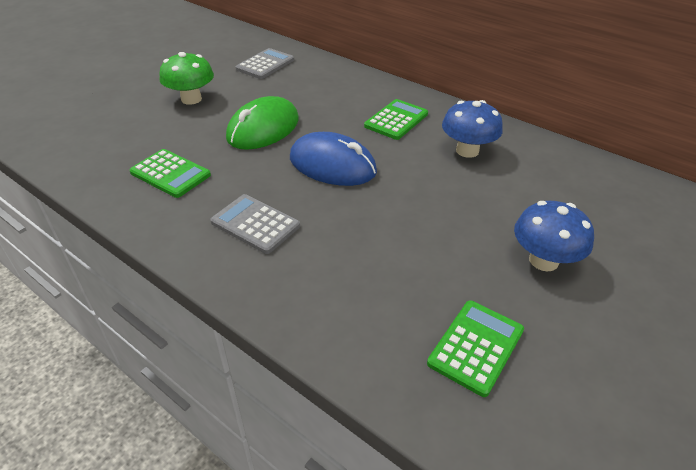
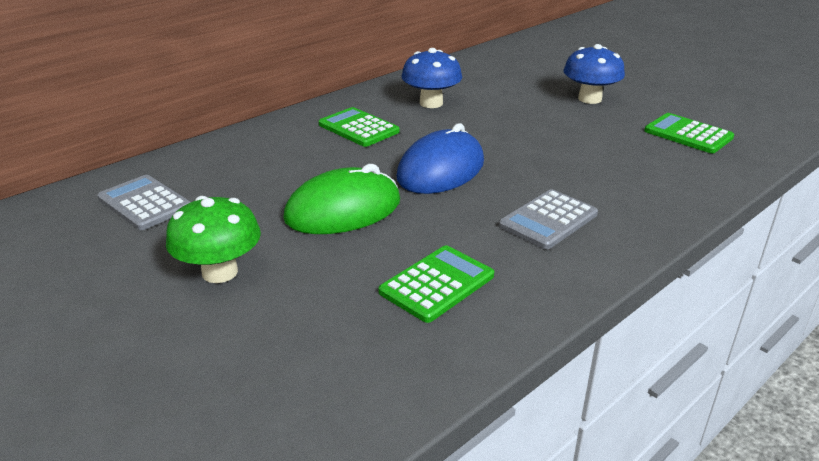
camera: 80 degrees left, 10 degrees down
(263, 129) = (343, 210): green mouse -> green mouse turned 75 degrees counterclockwise

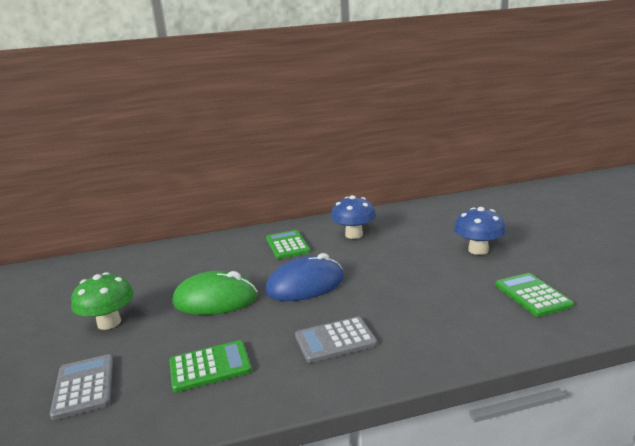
camera: 30 degrees right, 10 degrees down
(144, 203) = (123, 271): grey calculator -> grey calculator (84, 386)

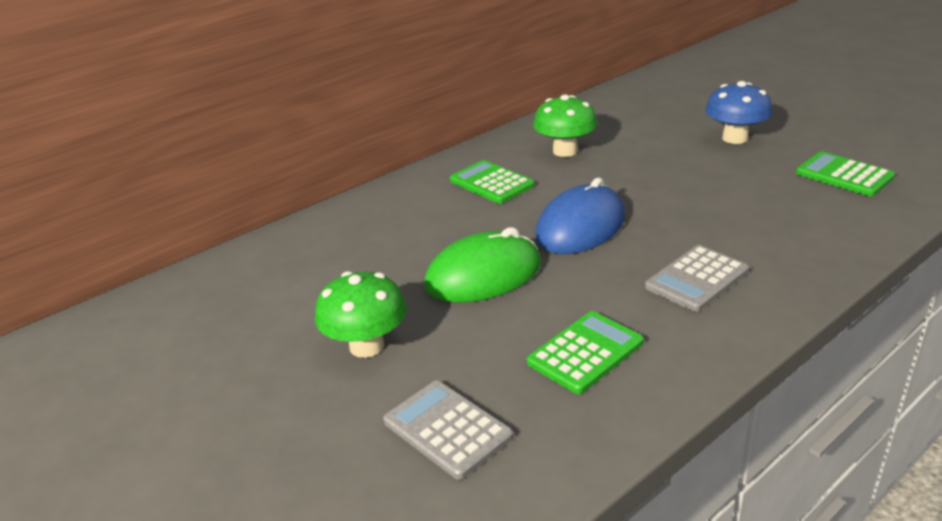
camera: 25 degrees left, 10 degrees up
(354, 235) = (565, 151): blue mushroom -> green mushroom

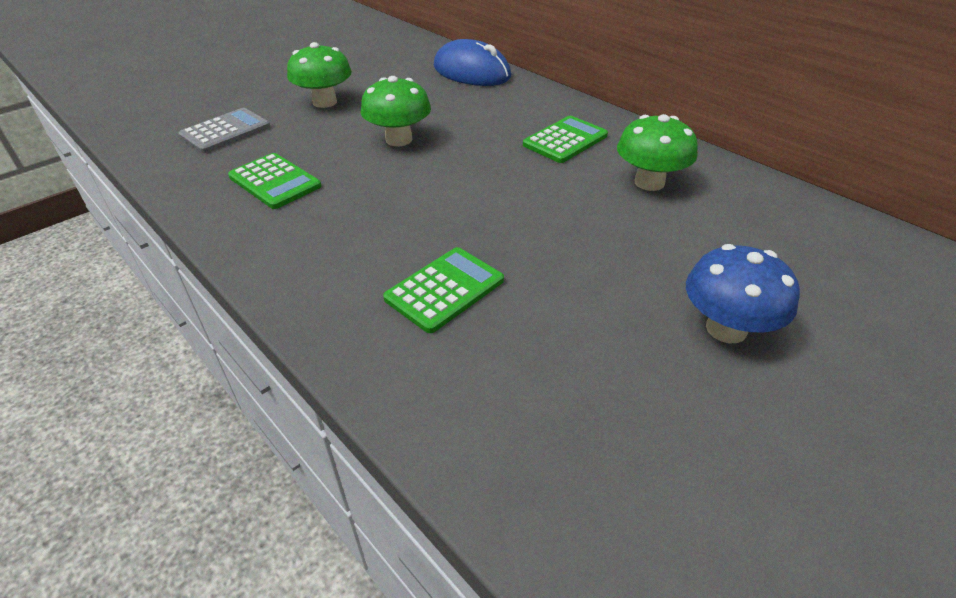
camera: 85 degrees right, 10 degrees up
(483, 275) = (399, 139): green mouse -> green mushroom
(580, 227) = (471, 186): blue mouse -> blue mouse (471, 72)
(697, 279) = (357, 247): grey calculator -> none
(844, 175) = (605, 433): green calculator -> green calculator (444, 289)

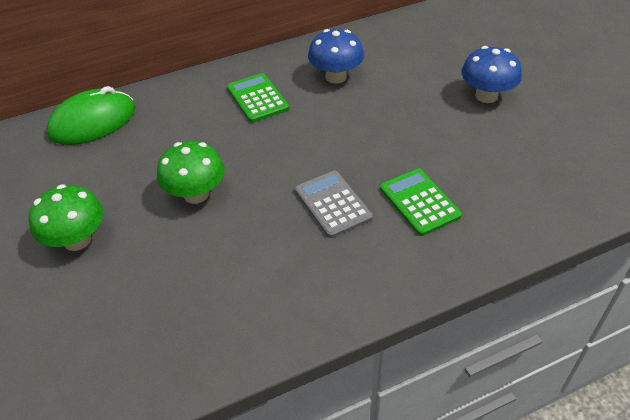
camera: 70 degrees left, 5 degrees up
(225, 131) = (88, 333): grey calculator -> grey calculator (332, 204)
(275, 182) = (224, 292): green calculator -> none
(471, 72) = (93, 122): blue mouse -> green mouse
(649, 182) = (336, 77): green mushroom -> blue mushroom

